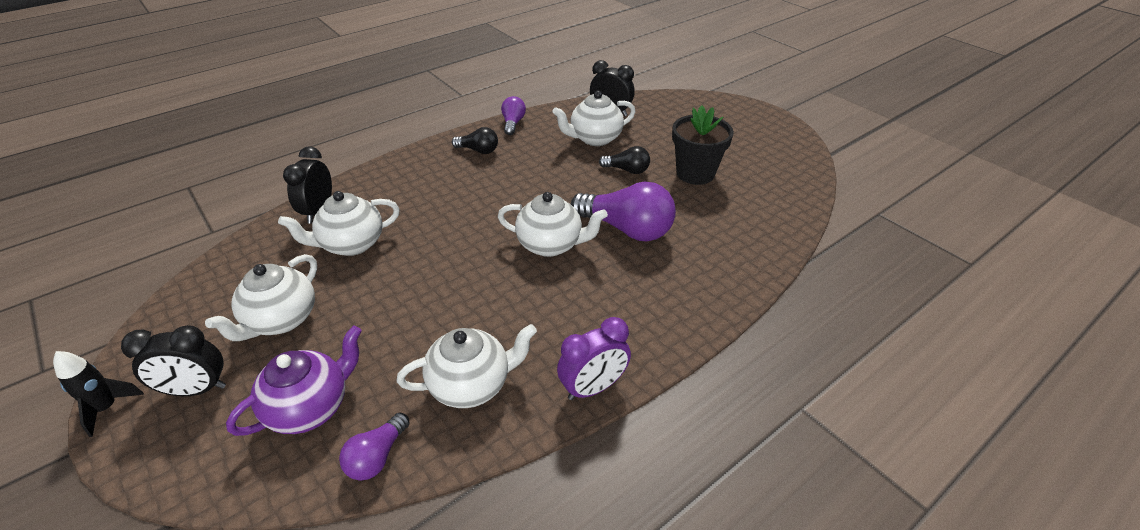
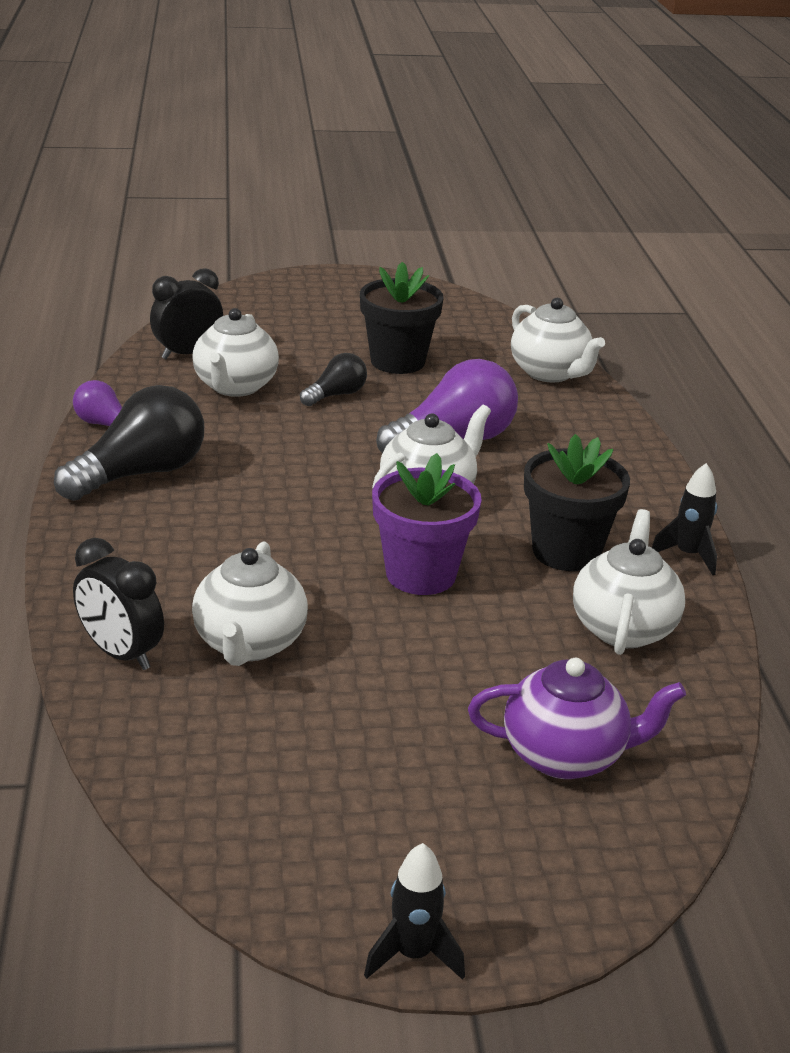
camera: 60 degrees left, 10 degrees down
(196, 389) = (448, 854): black clock -> none
(281, 320) = (366, 746): white teapot -> white teapot (550, 373)
(311, 407) = (566, 755): purple teapot -> purple teapot turned 105 degrees clockwise
(377, 456) = (684, 722): purple light bulb -> none
(463, 275) = (421, 574): none -> purple flower pot
(478, 150) = (140, 474): black light bulb -> black light bulb, size x1.87
(541, 325) = (566, 552): none -> black flower pot
(593, 387) = (688, 555): purple clock -> black rocket

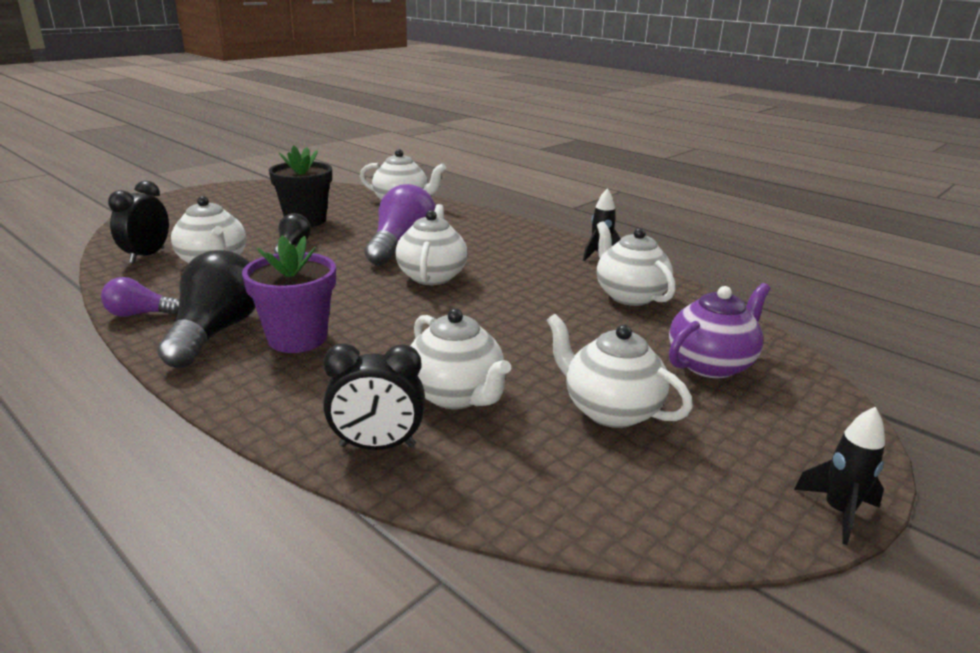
camera: 40 degrees left, 5 degrees down
(366, 737) = (610, 410): none -> white teapot
(421, 574) = (493, 314): purple flower pot -> purple flower pot (297, 338)
(566, 552) = (545, 274): black flower pot -> none

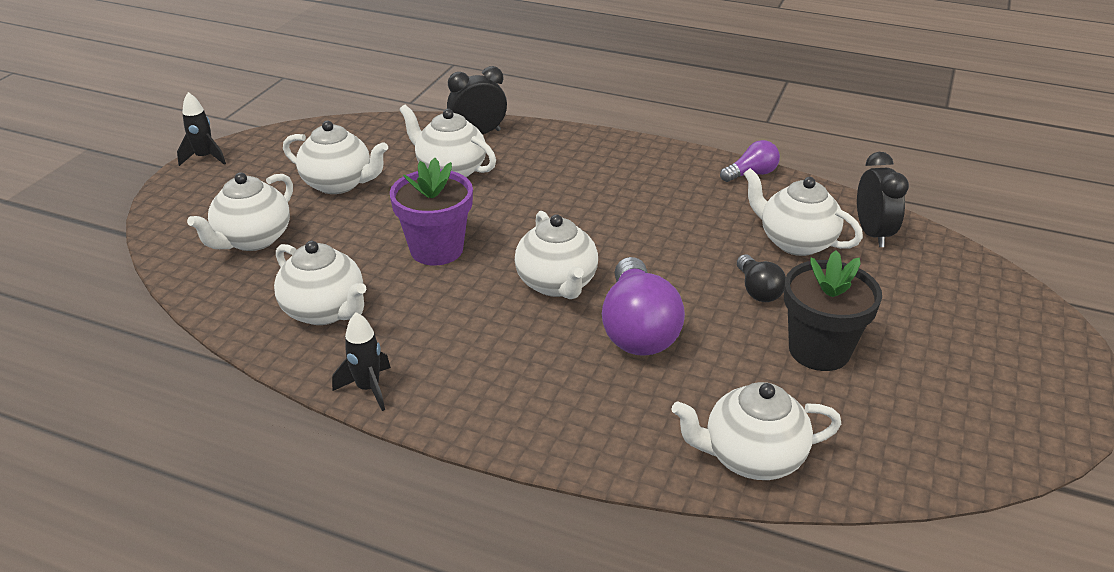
camera: 160 degrees right, 10 degrees up
(215, 332) = (670, 174): black light bulb -> none
(297, 338) = (603, 183): purple flower pot -> purple flower pot (436, 249)
(711, 364) = (252, 240): purple teapot -> white teapot

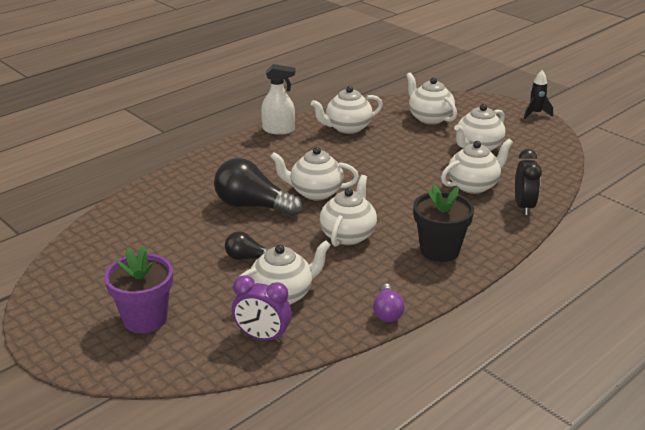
camera: 115 degrees right, 5 degrees down
(368, 389) = (278, 130): black rocket -> white spray bottle
(436, 249) = (380, 164): purple flower pot -> purple flower pot (145, 319)
(637, 329) = (253, 206): purple light bulb -> black light bulb
(751, 457) = (134, 208): white teapot -> white teapot (348, 235)
(819, 350) = (177, 258): black flower pot -> black flower pot (439, 250)
(872, 233) = (262, 337): black clock -> purple clock

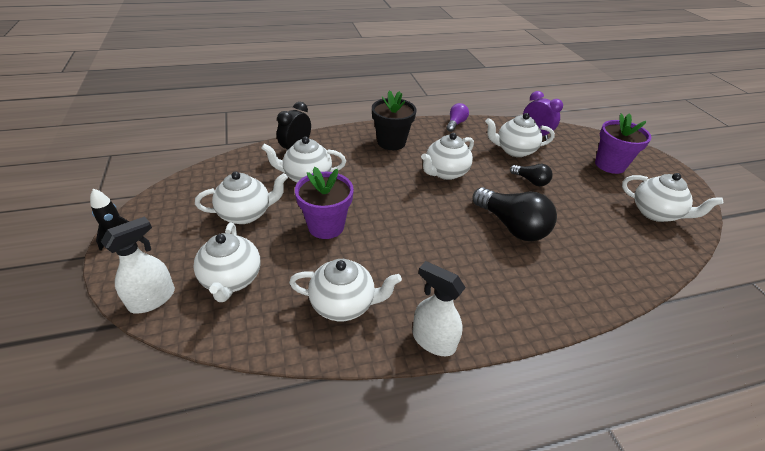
camera: 155 degrees left, 10 degrees up
(315, 192) = (446, 220): white teapot -> white teapot (655, 213)
(408, 159) = (326, 226): none -> purple flower pot
(459, 101) = (153, 299): none -> white spray bottle

